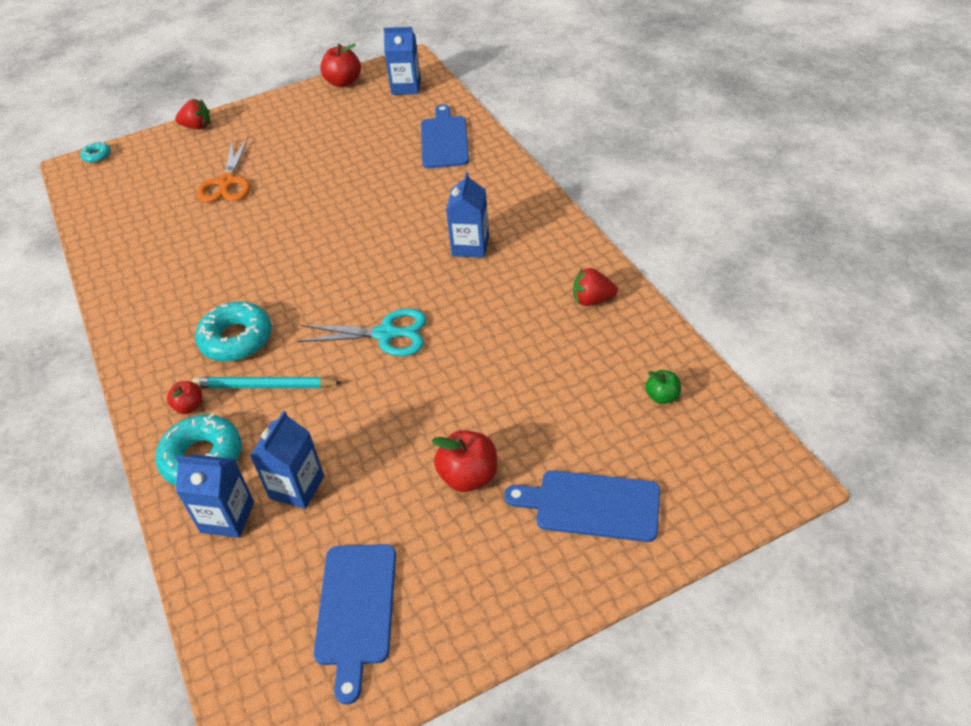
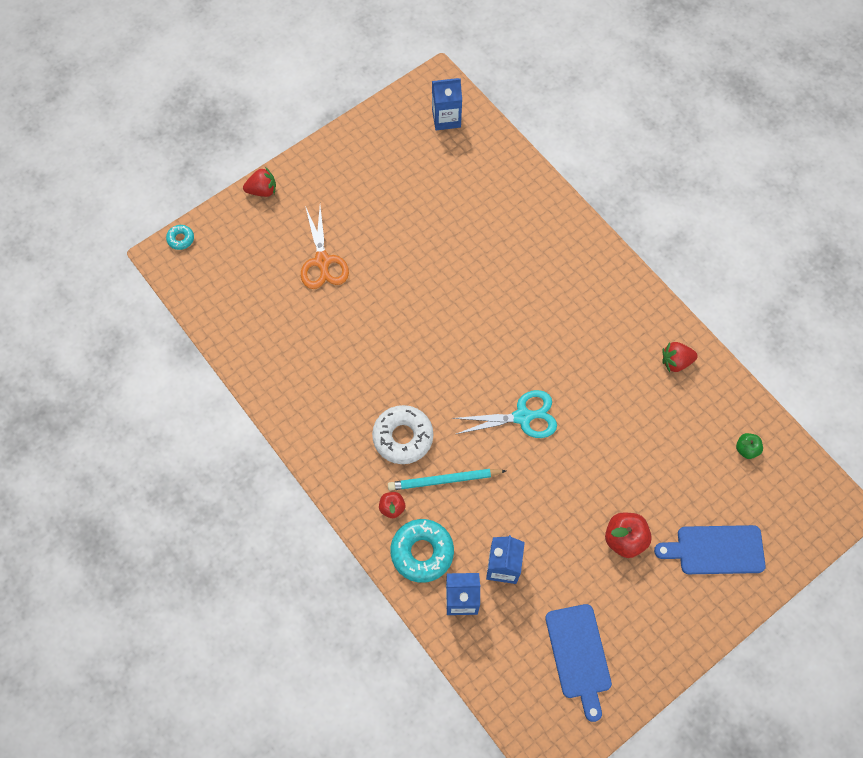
camera: 15 degrees left, 20 degrees up
(236, 339) = (403, 437): turquoise donut -> white donut
(343, 82) = (383, 116): red apple -> none
(444, 140) = (504, 188): blue cutting board -> none
(470, 246) = (563, 314): blue carton -> none

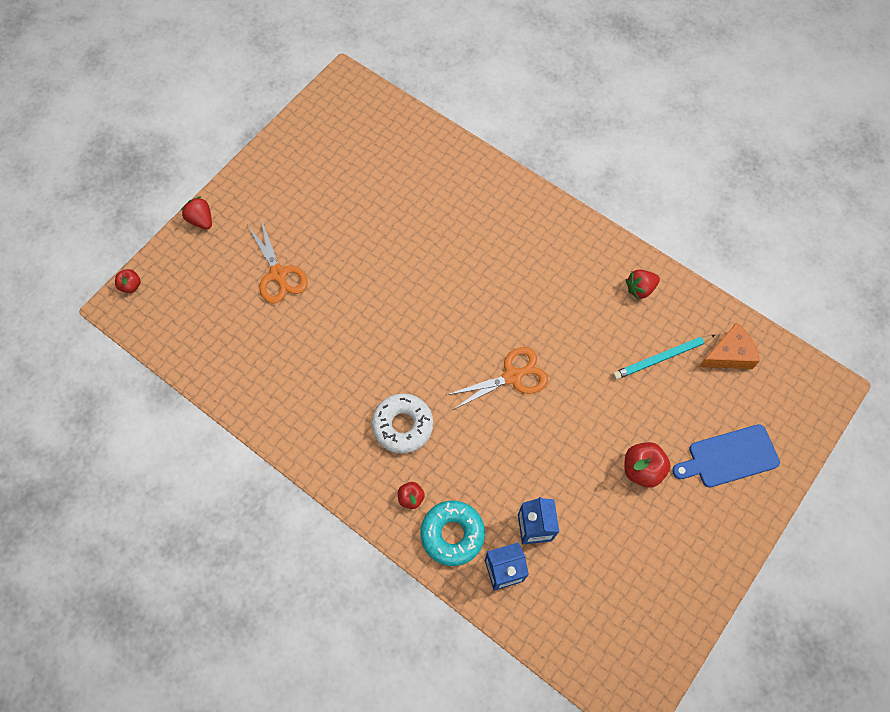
camera: 15 degrees left, 0 degrees up
(181, 239) = (131, 286): turquoise donut -> red apple
(262, 190) = (201, 220): red strawberry -> red strawberry turned 105 degrees counterclockwise
(444, 480) = (454, 457): turquoise pencil -> turquoise pencil (661, 358)
(446, 118) = (362, 112): blue carton -> none
(523, 417) = (513, 376): turquoise scissors -> orange scissors
(579, 655) = (632, 595): blue cutting board -> none
(746, 449) = (728, 354): green apple -> orange cheese

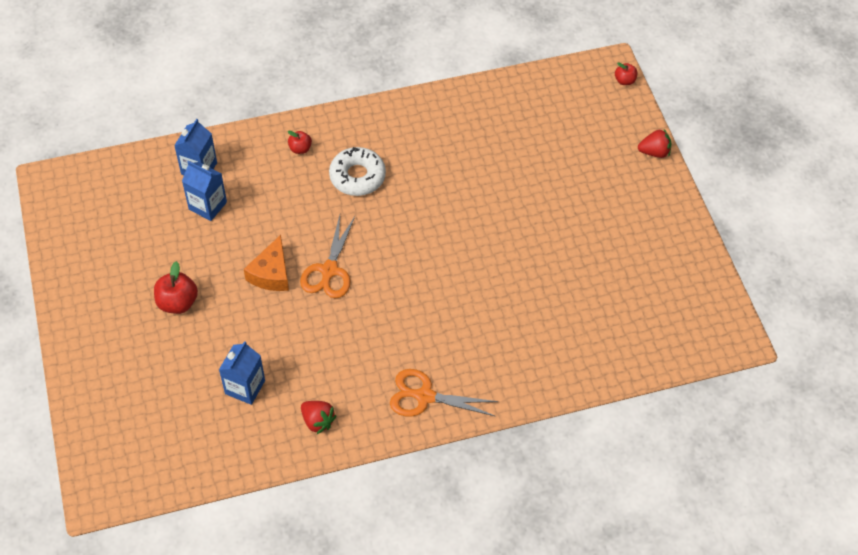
camera: 125 degrees right, 10 degrees down
(278, 274) = (557, 174): orange scissors -> orange scissors (424, 396)
(452, 534) = (252, 156): turquoise donut -> none
(640, 289) = (318, 421): red strawberry -> red strawberry turned 120 degrees clockwise
(661, 358) = (245, 387): turquoise pencil -> blue carton
(728, 354) = (199, 441): orange cheese -> orange cheese (271, 273)
(729, 457) = (126, 369): blue cutting board -> none

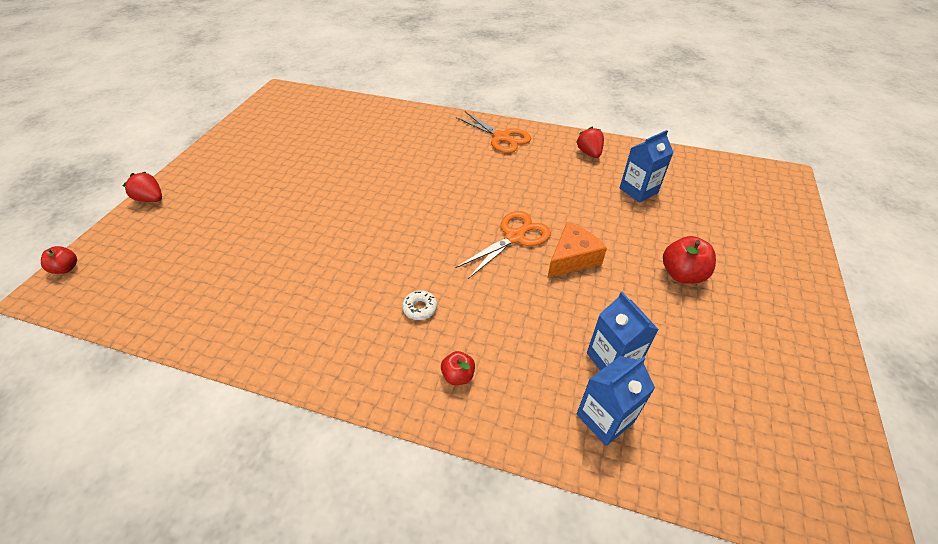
camera: 145 degrees left, 10 degrees down
(357, 176) = (420, 308): white donut -> white donut, size x0.49

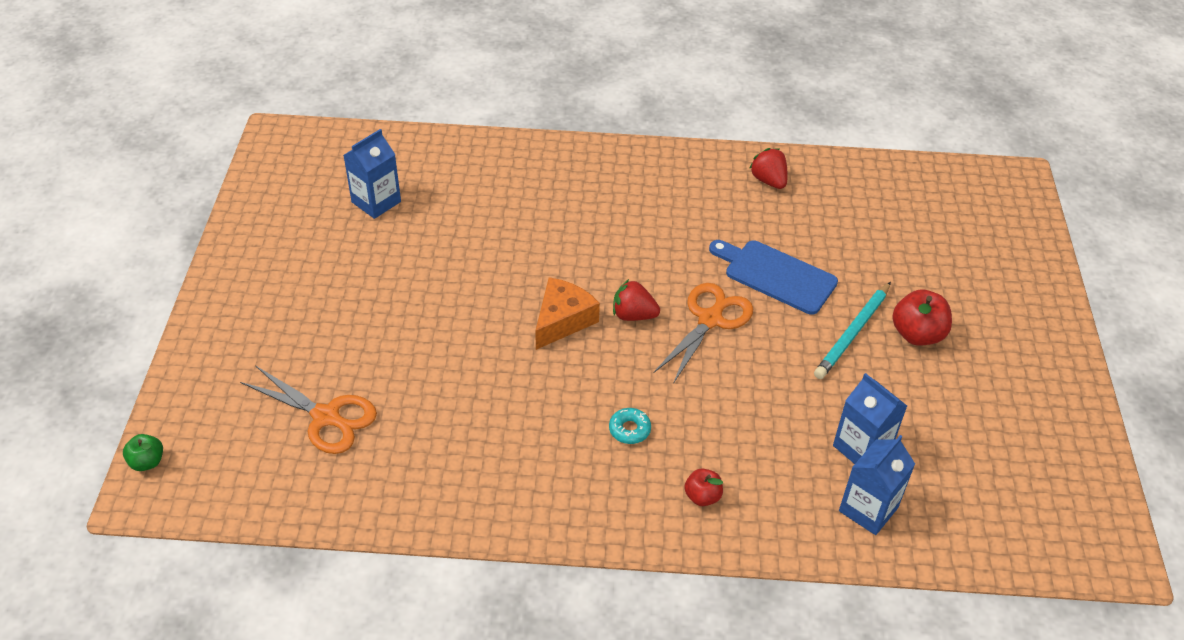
camera: 15 degrees left, 0 degrees up
(66, 268) = (147, 462): red apple -> green apple
(151, 199) = (196, 346): red strawberry -> red strawberry (633, 315)
(420, 308) = (629, 429): white donut -> turquoise donut
(502, 137) = (644, 172): orange scissors -> orange scissors (326, 417)
(572, 258) = (787, 336): orange cheese -> orange cheese (562, 320)
(576, 214) = (776, 275): none -> blue cutting board
(627, 264) = (852, 333): none -> turquoise pencil
(638, 190) = (844, 229): blue carton -> blue carton (376, 202)

